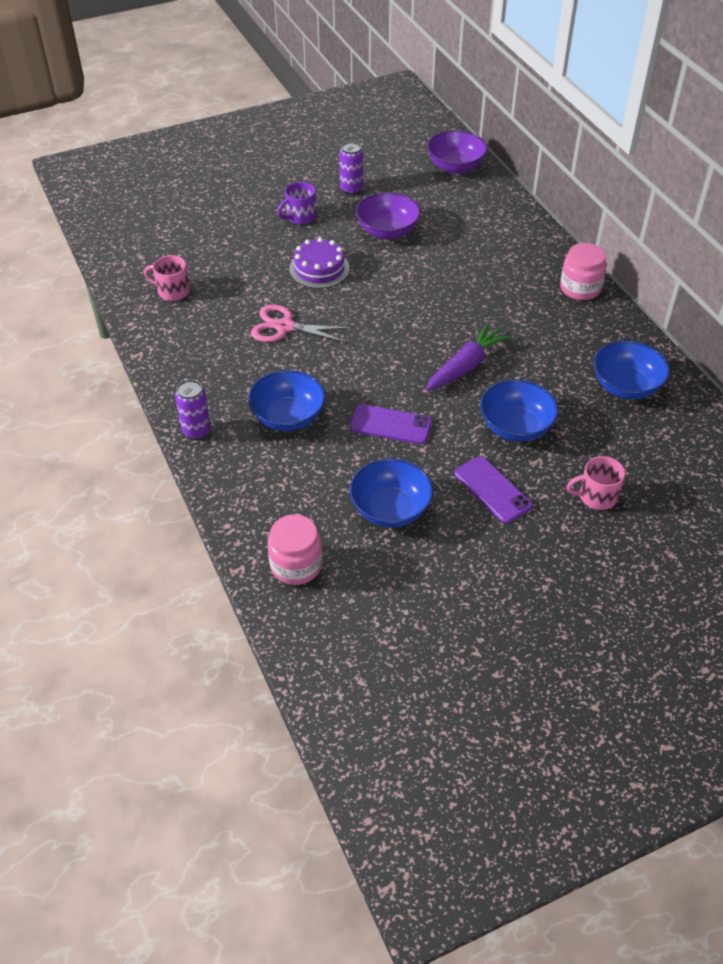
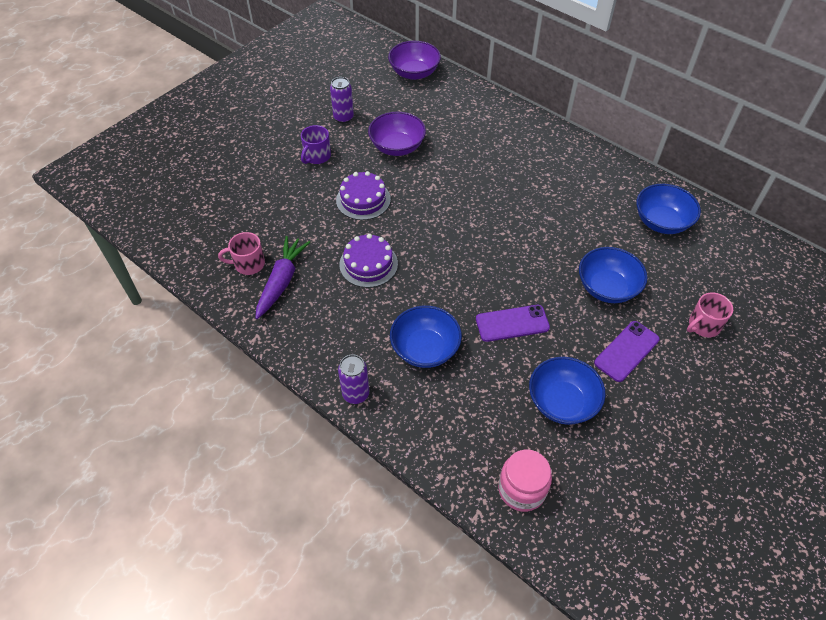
camera: 25 degrees left, 5 degrees up
(284, 327) = (368, 264): pink scissors -> purple cake
(465, 366) = (535, 247): purple carrot -> purple carrot (282, 281)
(492, 490) = (626, 351): purple phone -> purple phone turned 75 degrees counterclockwise
(580, 288) = (575, 149): pink jar -> none

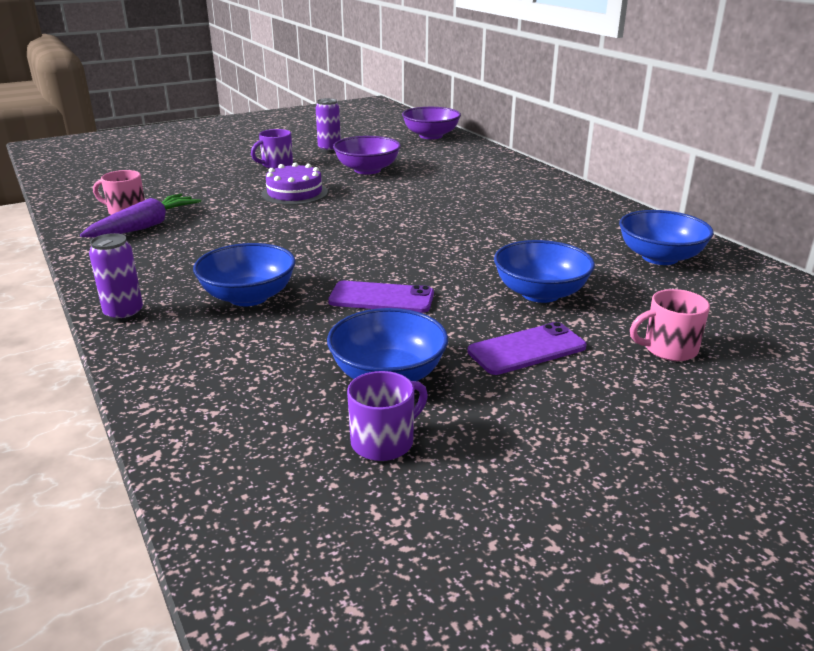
camera: 20 degrees right, 25 degrees down
(368, 264) = (252, 230): purple cake -> none
(521, 489) = (244, 445): pink jar -> none
(593, 460) = (384, 441): none -> purple mug

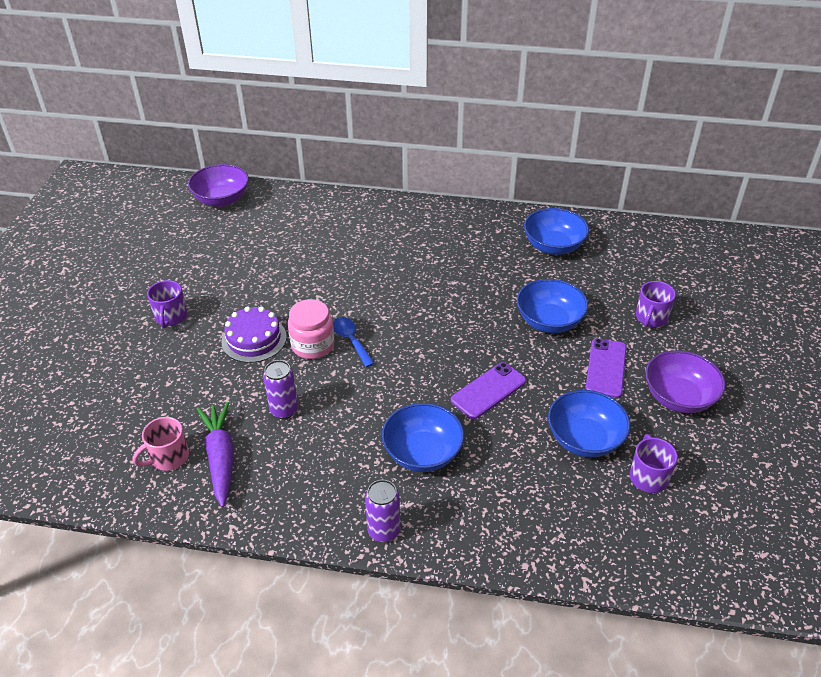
camera: 50 degrees left, 15 degrees up
(321, 212) = (312, 345): none -> pink jar
(329, 149) = (174, 268): purple can -> purple can (284, 410)
(350, 222) = (351, 340): none -> blue spoon
(367, 170) = (254, 275): purple bowl -> purple bowl (679, 397)
(668, 349) = (651, 318): pink mug -> purple mug

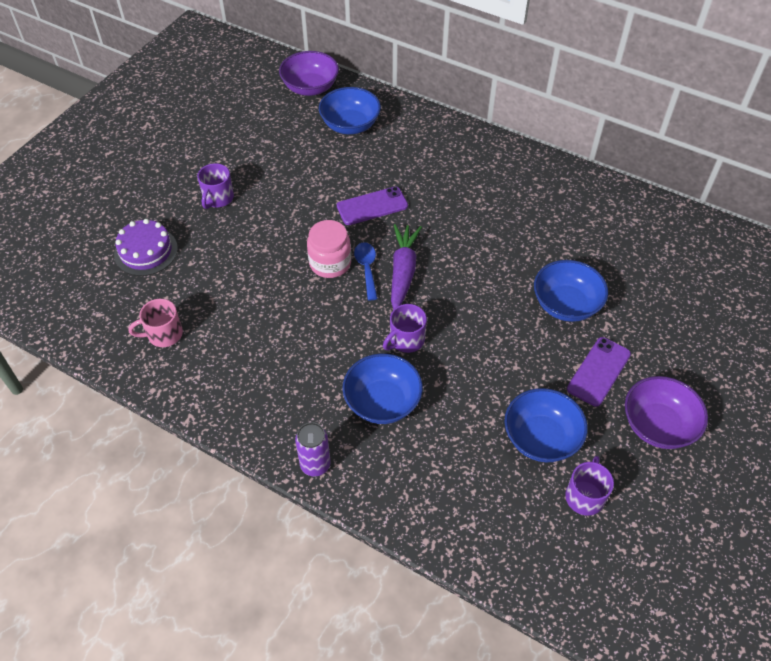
camera: 20 degrees right, 10 degrees up
(220, 457) = (206, 348): purple carrot -> purple carrot (403, 271)
(254, 339) = (280, 241): purple cake -> purple cake (146, 251)
(284, 410) = (278, 320): purple can -> none
(488, 390) = (472, 359): purple phone -> purple phone (372, 206)
(553, 246) = (610, 223): blue bowl -> blue bowl (350, 125)
(651, 318) = (673, 331): purple mug -> purple mug (406, 340)

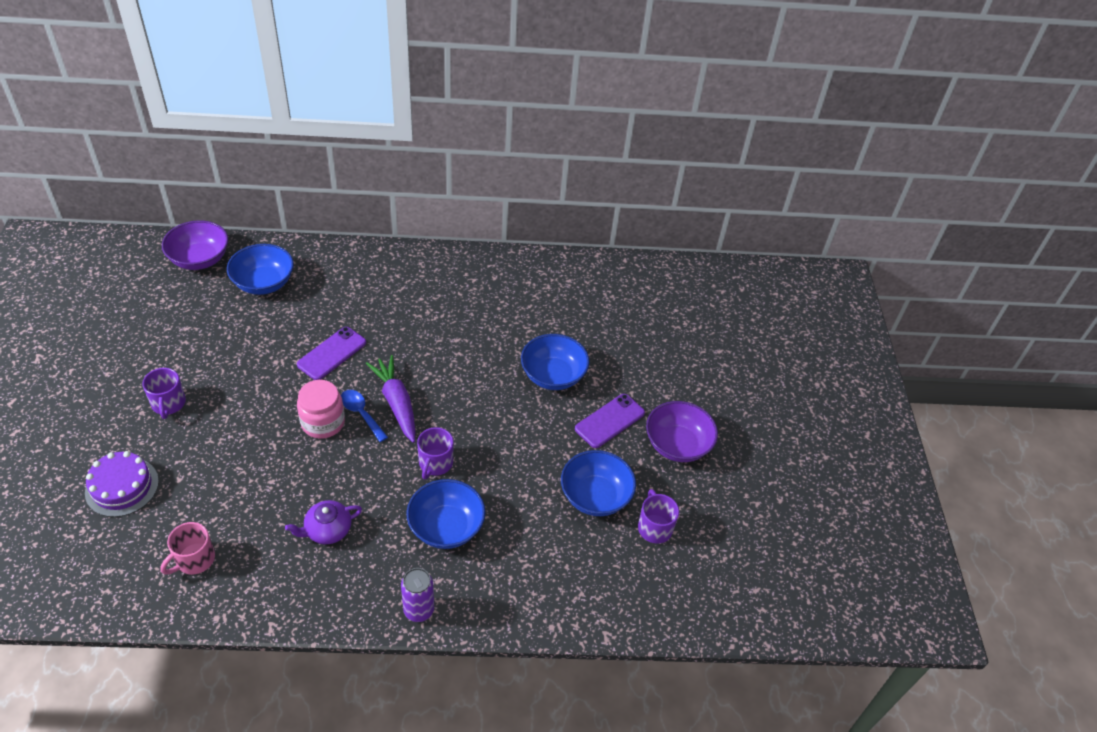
camera: 35 degrees left, 5 degrees down
(280, 357) = (327, 530): none -> purple teapot
(598, 371) = (609, 421): purple phone -> purple phone turned 45 degrees clockwise

